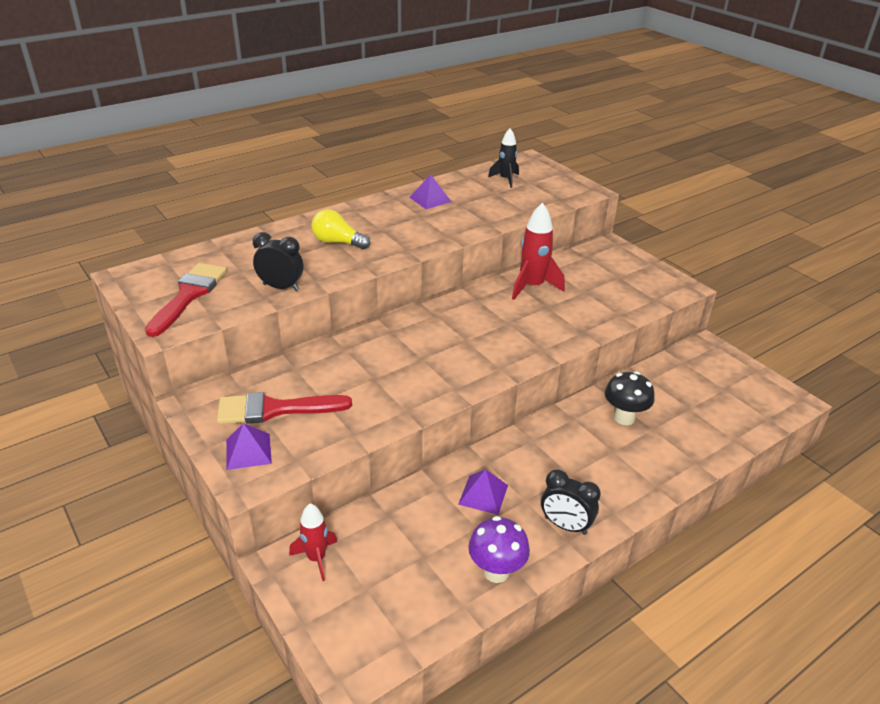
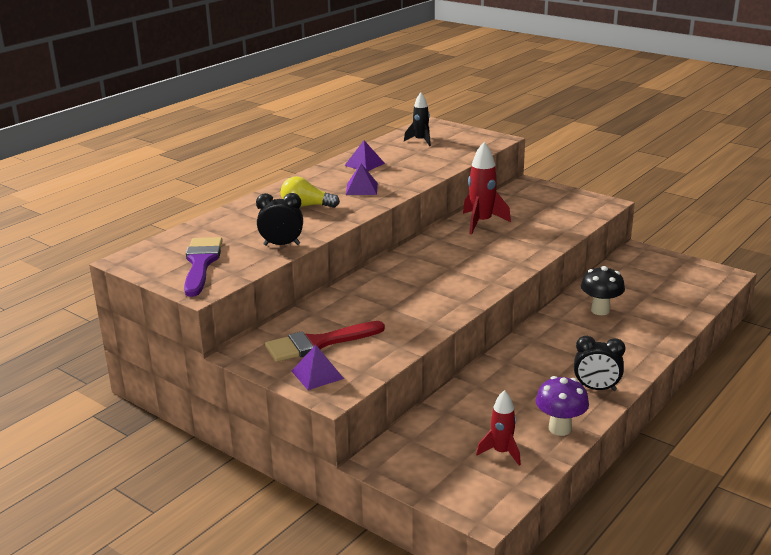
camera: 15 degrees left, 10 degrees down
(188, 295) = (201, 263): red brush -> purple brush
(316, 558) = (405, 452): red rocket -> red rocket (501, 452)
(483, 494) = (517, 382): purple pyramid -> purple pyramid (361, 189)

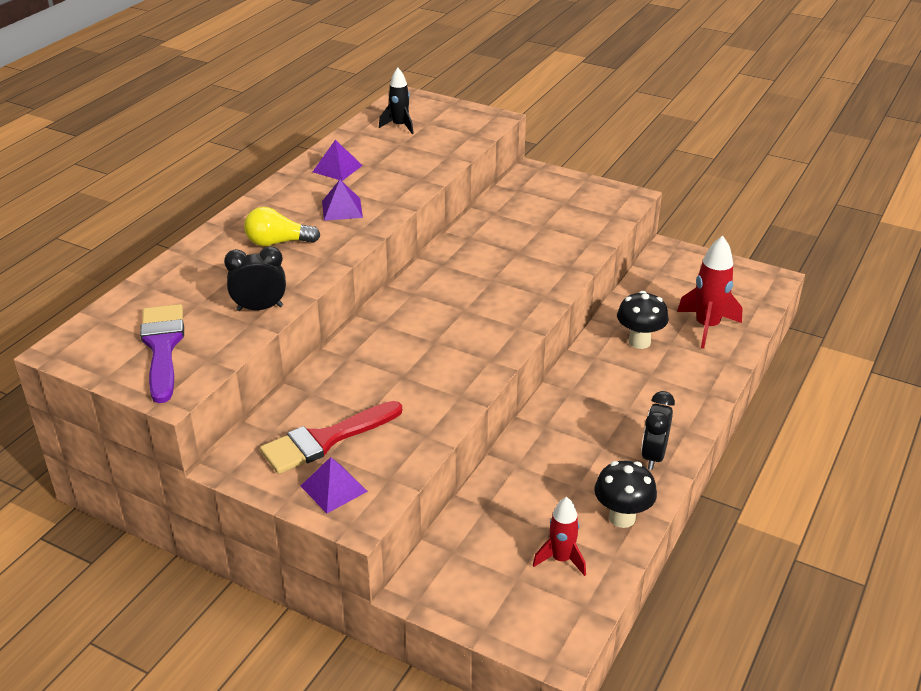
camera: 10 degrees left, 10 degrees up
(481, 223) = (488, 236): red rocket -> red rocket (707, 327)
(560, 428) = (622, 517): purple mushroom -> black mushroom
(596, 388) = (653, 456): black clock -> black clock turned 105 degrees clockwise

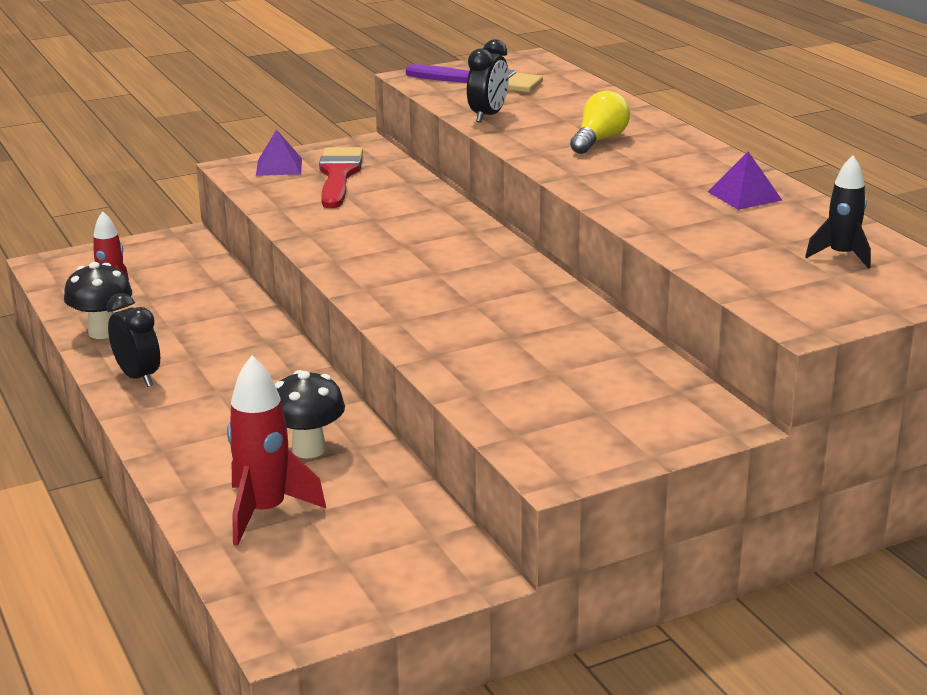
camera: 125 degrees right, 10 degrees down
(342, 209) = (634, 178): purple pyramid -> none

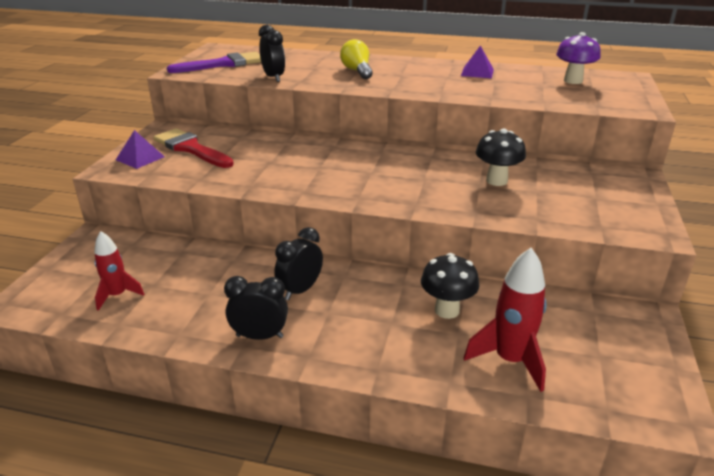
camera: 50 degrees left, 5 degrees up
(103, 332) = (168, 324): black mushroom -> black mushroom (496, 181)
(236, 364) = (300, 290): none -> black clock
(841, 256) = (573, 81): black rocket -> purple mushroom

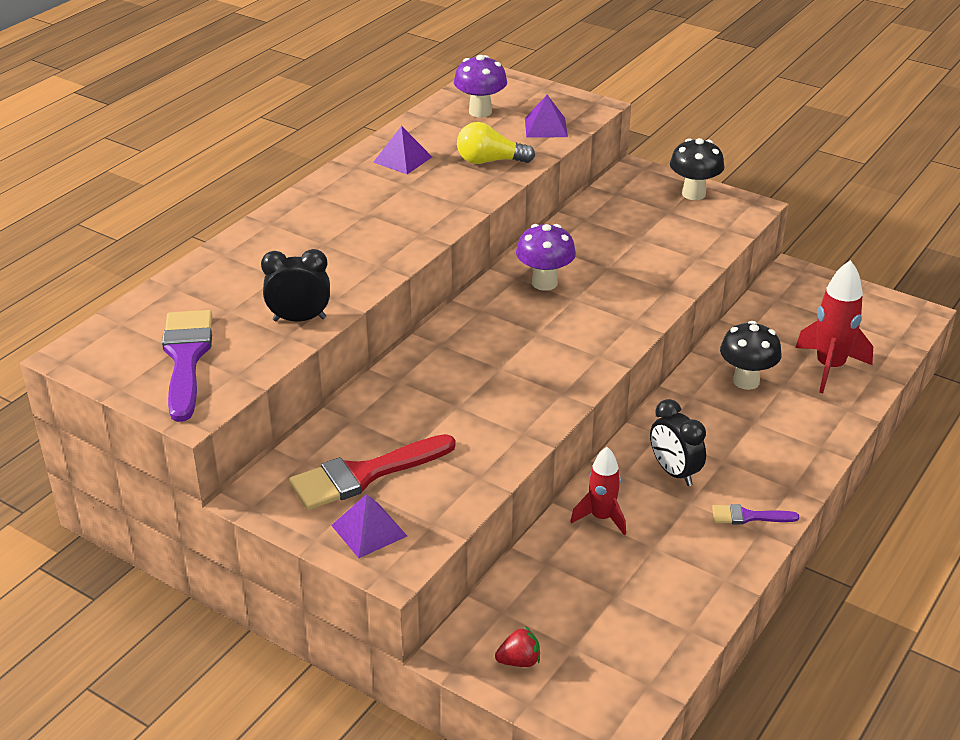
camera: 70 degrees left, 5 degrees up
(86, 258) = (519, 661): none -> red strawberry
(118, 295) = (627, 629): red rocket -> red rocket (601, 518)
(259, 336) = (748, 516): black clock -> purple brush
(357, 71) = (326, 244): yellow light bulb -> yellow light bulb (490, 161)
(434, 166) = (544, 283): none -> purple mushroom
(496, 181) = (604, 254): black mushroom -> black mushroom (693, 194)
(583, 100) = (545, 127): none -> purple pyramid

